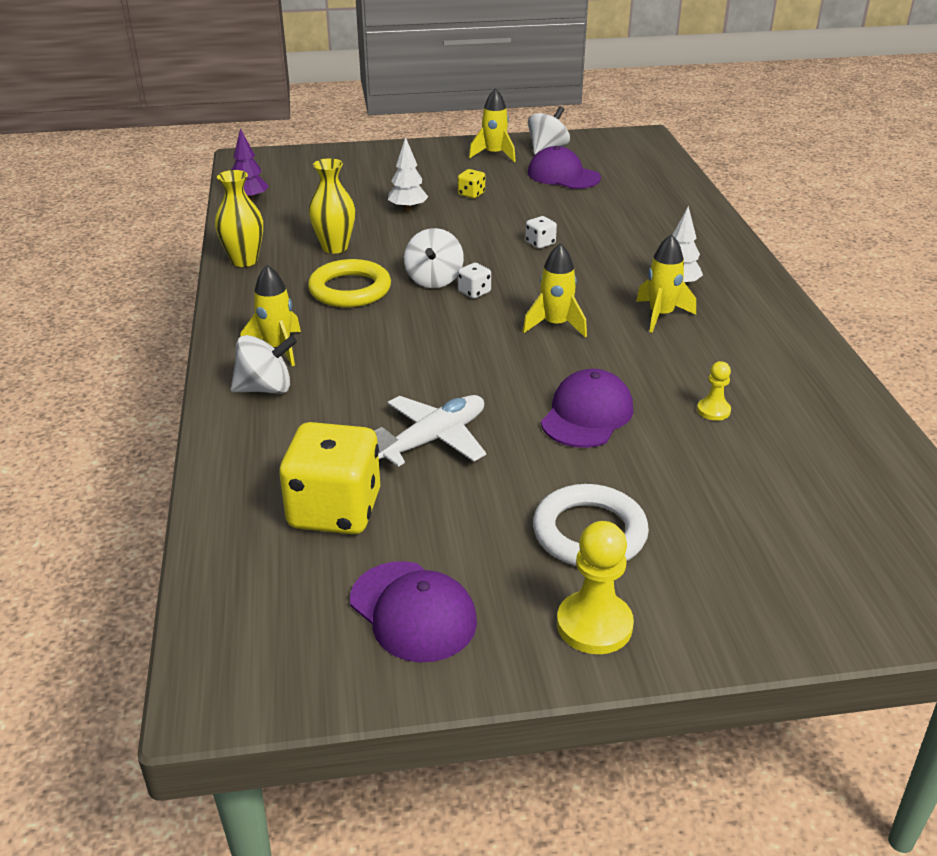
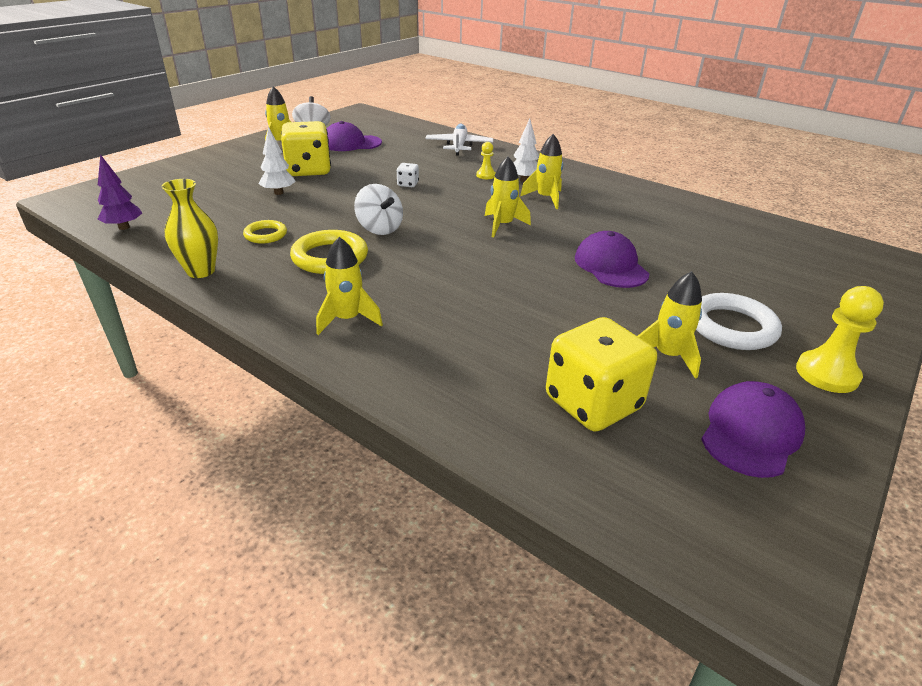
camera: 45 degrees left, 0 degrees up
(265, 389) = (391, 351): white spinning top -> none
(335, 247) = (265, 235): yellow vase -> yellow ring
(413, 611) = (751, 433): purple cap -> purple cap turned 60 degrees counterclockwise
(433, 439) = (562, 323): white plane -> white plane (459, 146)
(470, 517) = (667, 356): none -> yellow rocket
(471, 194) = (308, 170): yellow dice -> yellow dice, size x2.34
(474, 292) = (420, 226): white dice -> none
(713, 410) = (658, 235): yellow pawn -> yellow pawn (486, 175)

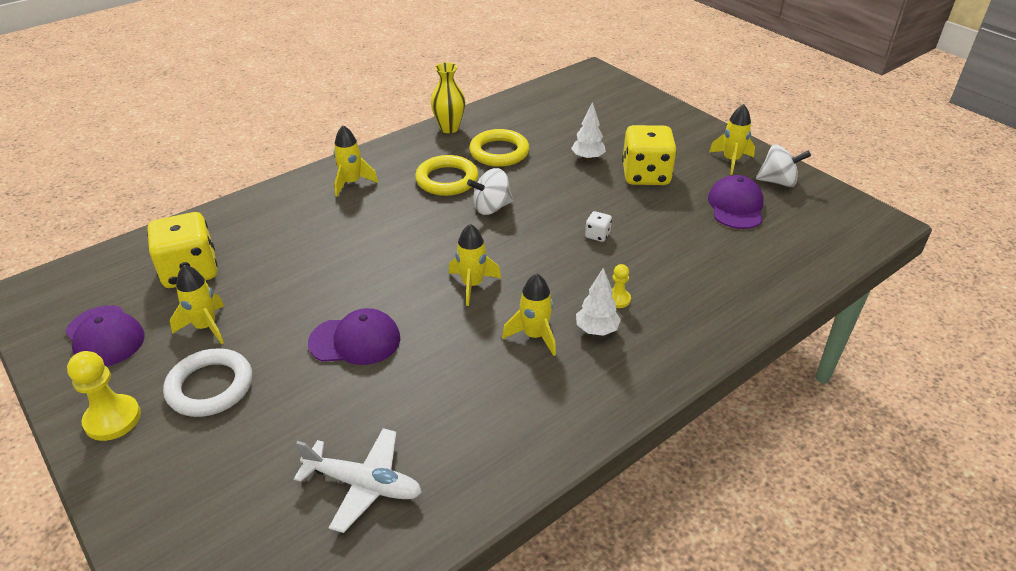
camera: 105 degrees right, 5 degrees up
(124, 227) = (533, 96): purple tree -> none
(265, 235) = (499, 152): yellow ring -> yellow ring, size x1.71
(459, 146) = (732, 294): white plane -> white plane (364, 484)

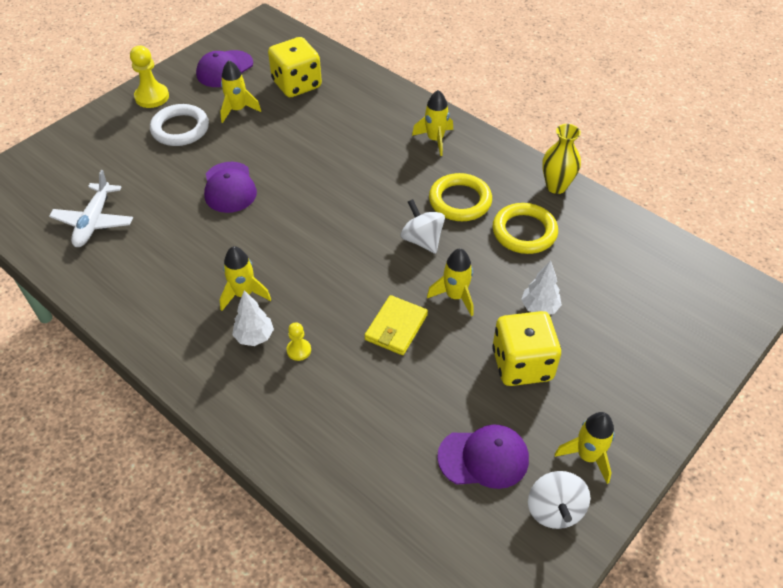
camera: 80 degrees right, 10 degrees up
(472, 285) = (304, 244): yellow rocket -> yellow rocket (455, 296)
(597, 235) = (396, 327): white dice -> yellow wallet

